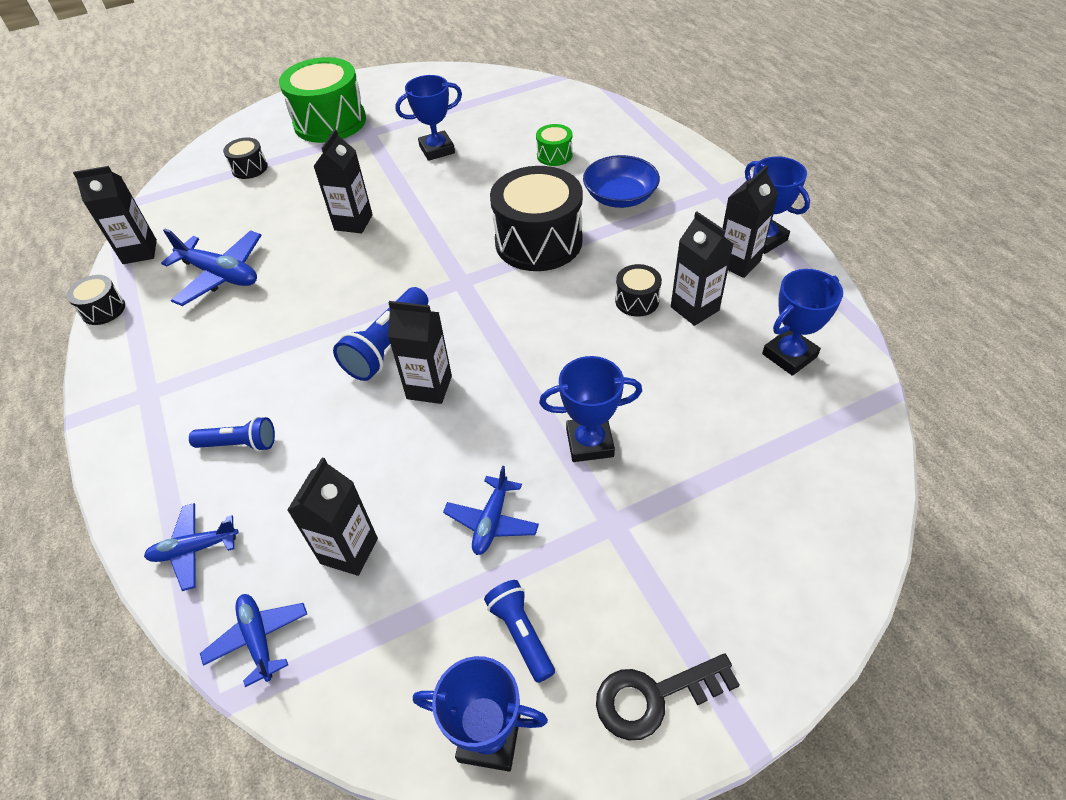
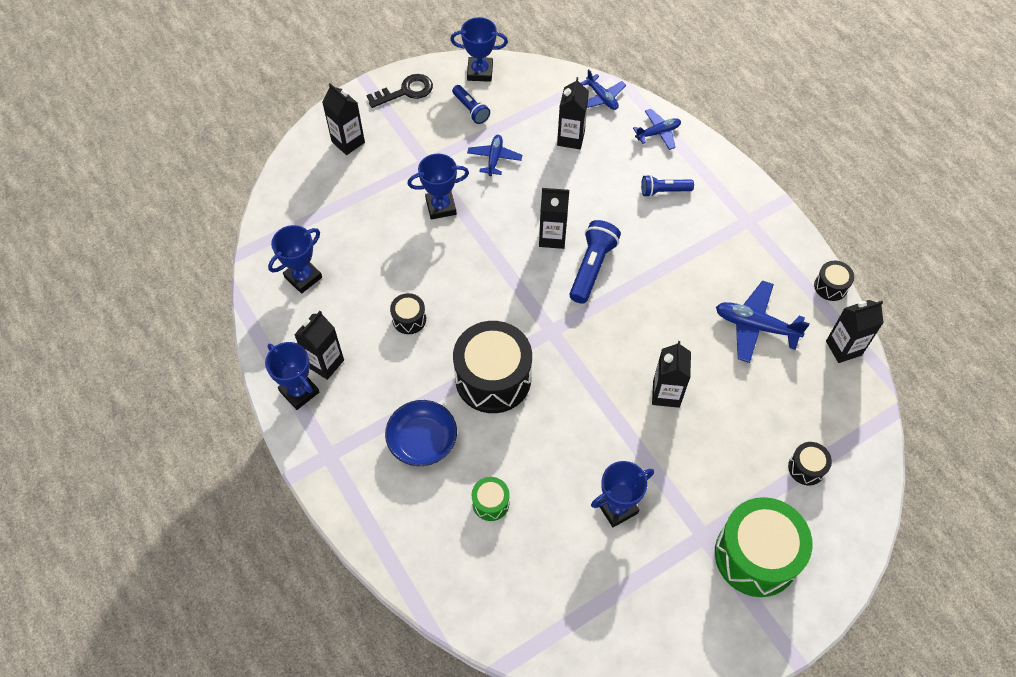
camera: 170 degrees right, 10 degrees up
(694, 308) = (365, 314): black carton -> black carton (348, 142)

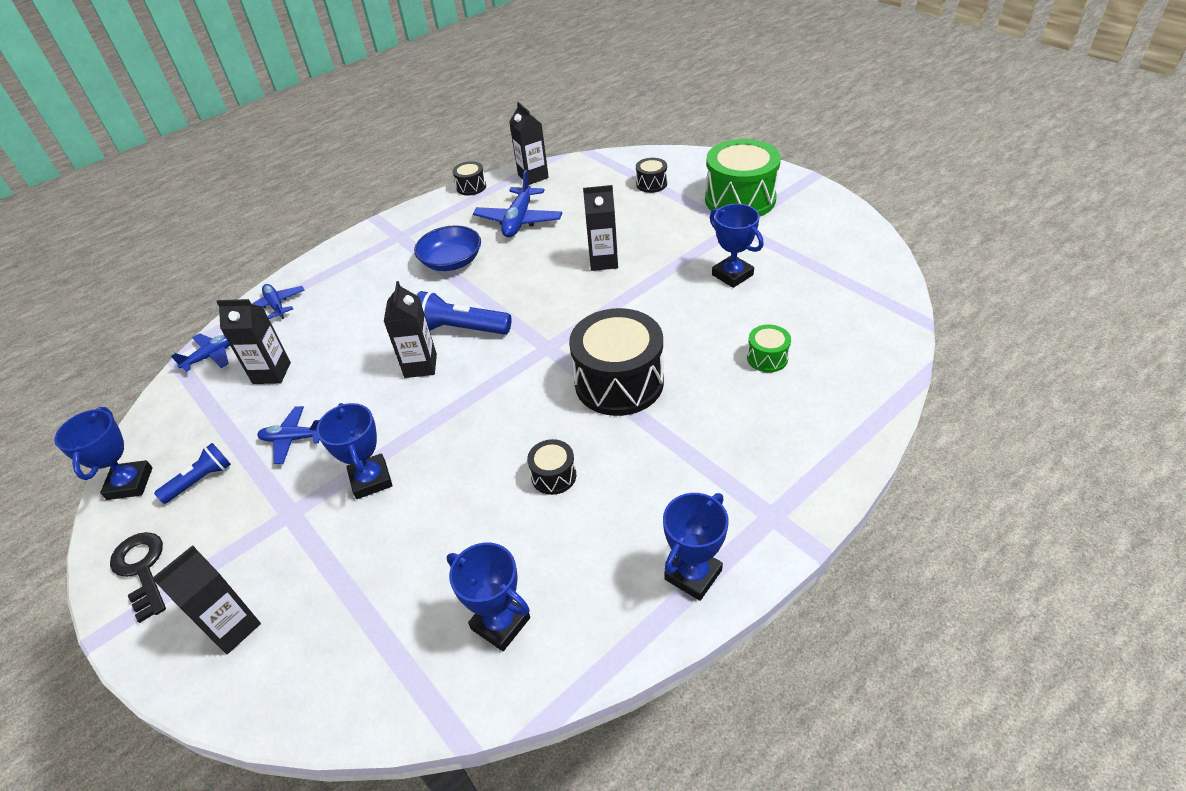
camera: 95 degrees left, 15 degrees down
(325, 363) = (640, 554): black carton -> none
(422, 440) = (717, 427): blue bowl -> blue bowl (452, 261)
(663, 191) = (358, 292): blue flashlight -> none

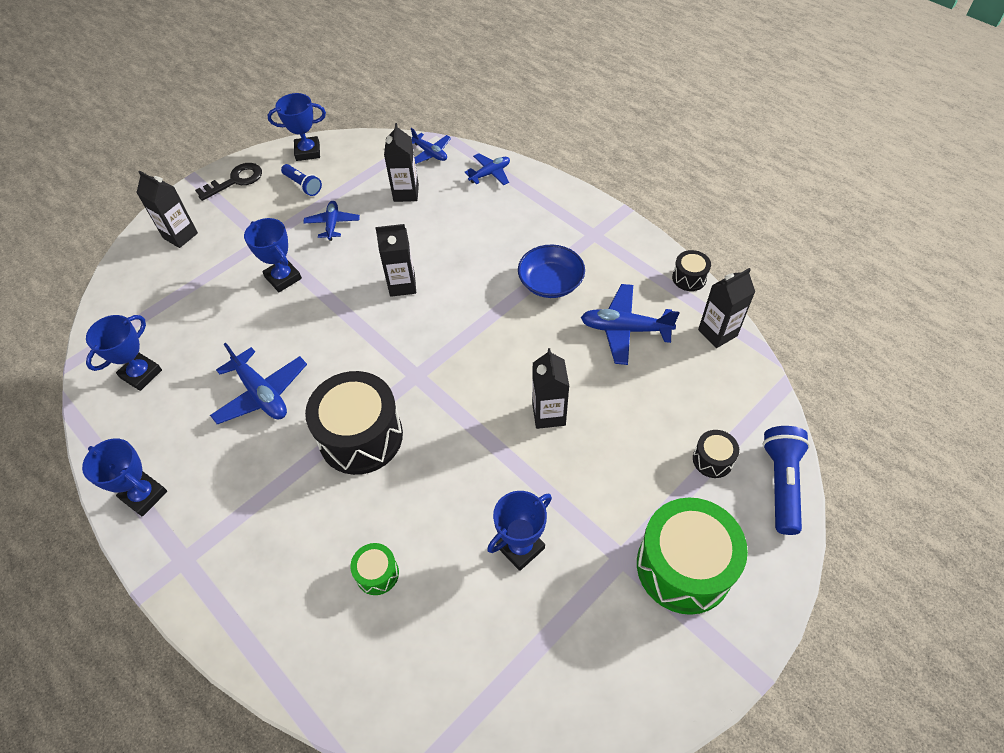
camera: 85 degrees right, 10 degrees up
(371, 480) = (283, 278): blue trophy -> blue trophy turned 75 degrees clockwise
(461, 329) = (448, 306): blue flashlight -> blue flashlight (781, 483)
(553, 476) = (261, 394): black drum -> blue plane

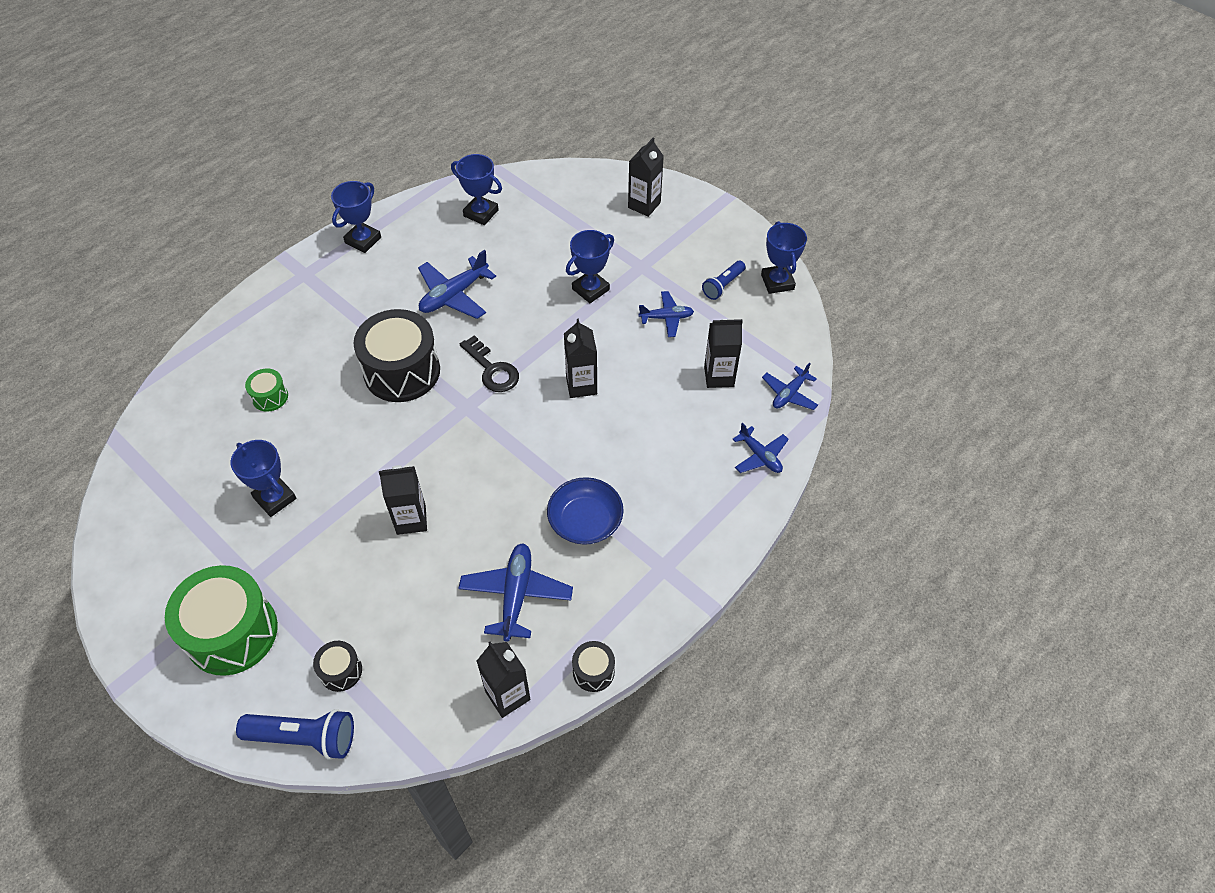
camera: 85 degrees right, 0 degrees up
(235, 181) = (724, 231): black key -> black key (492, 369)

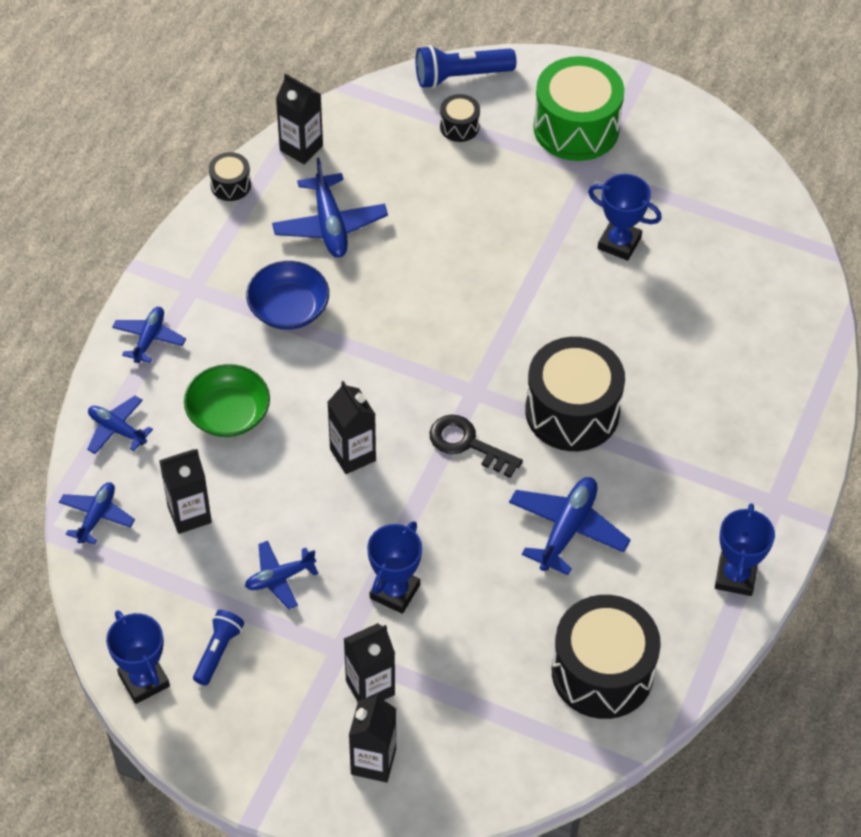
camera: 160 degrees right, 0 degrees up
(270, 397) = (701, 340): green drum -> none
(411, 520) = (468, 261): black carton -> black carton (370, 687)
(481, 213) = (602, 672): blue trophy -> black drum
(666, 443) = (228, 414): none -> green bowl
(715, 528) = (149, 338): none -> blue plane

